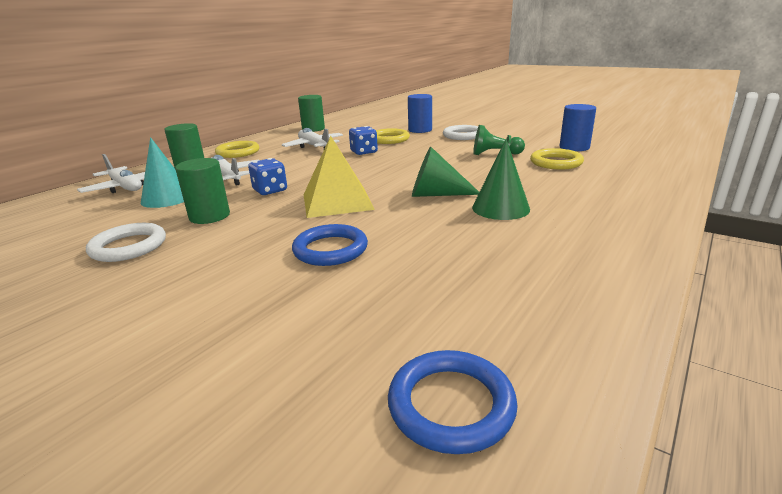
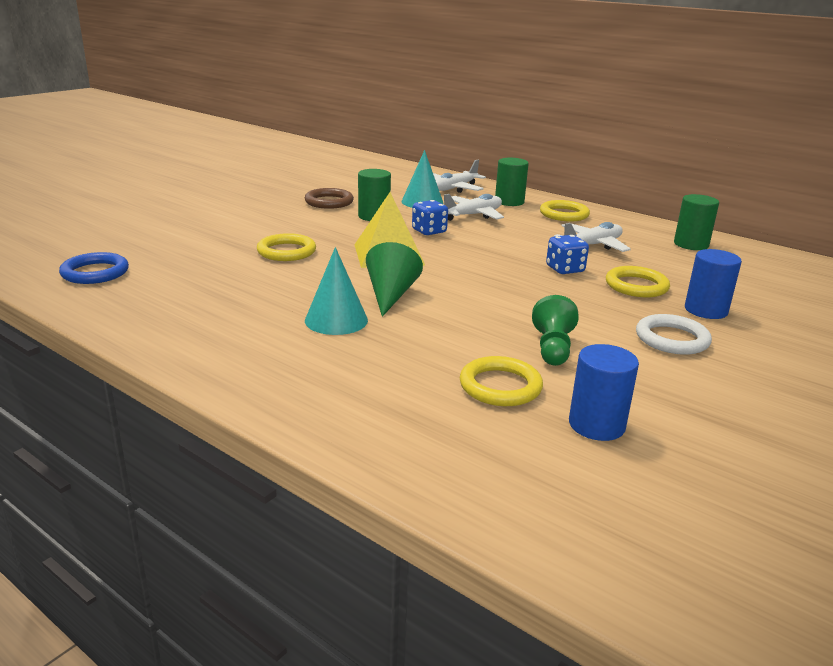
camera: 90 degrees right, 0 degrees up
(129, 246) = (329, 202): white ring -> brown ring
(330, 249) = (286, 251): blue ring -> yellow ring
(500, 208) = (336, 320): green cone -> turquoise cone

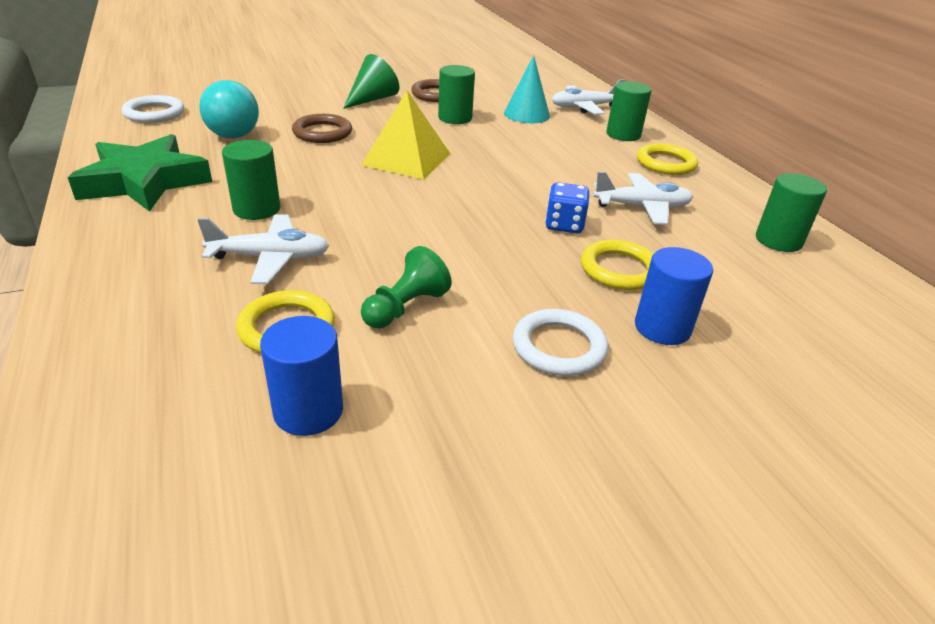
camera: 30 degrees right, 10 degrees up
(95, 273) = (154, 113): blue ring -> white ring
(198, 328) = (145, 182): none -> green star
(212, 273) = (234, 136): none -> turquoise ball
(286, 251) = (322, 133): yellow ring -> brown ring
(336, 320) = (256, 209): turquoise cone -> green cylinder
(390, 295) = (342, 200): green cone -> green cone (372, 99)
(429, 231) = (484, 146): blue dice -> none
(473, 215) = (558, 140): white plane -> white plane (270, 258)

